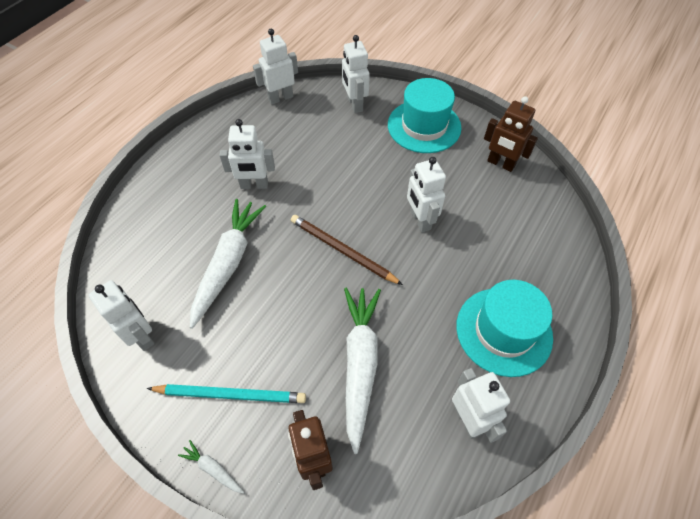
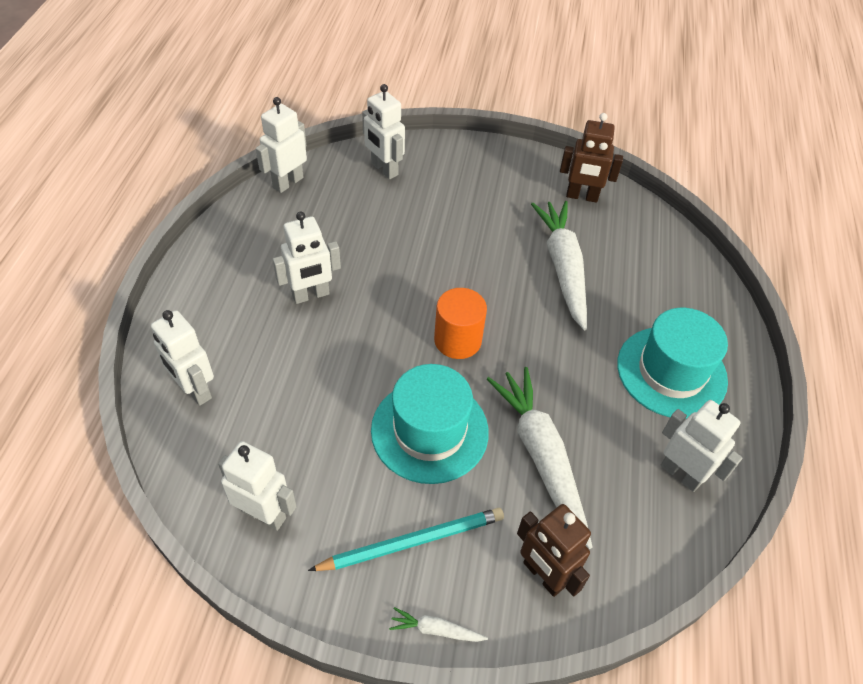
camera: 25 degrees left, 5 degrees down
(228, 263) = (328, 396): white carrot -> white carrot (563, 268)
(343, 251) = (457, 340): brown pencil -> orange cylinder
(420, 220) = (526, 281): white robot -> white robot (195, 390)
(424, 126) = (478, 175): turquoise hat -> turquoise hat (429, 431)

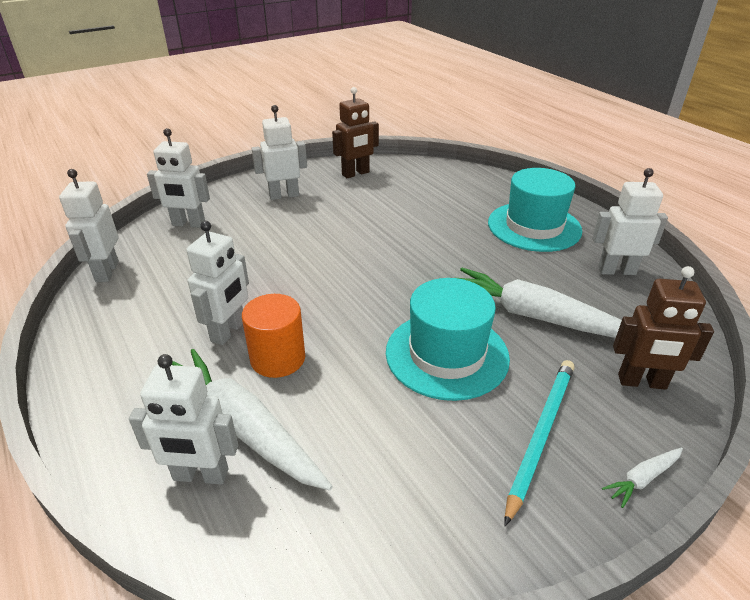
camera: 40 degrees left, 15 degrees down
(264, 514) = (404, 520): white robot -> white robot (284, 195)
(457, 340) = (386, 289): orange cylinder -> orange cylinder (278, 358)
(563, 268) = (397, 213): white carrot -> white carrot (242, 428)

